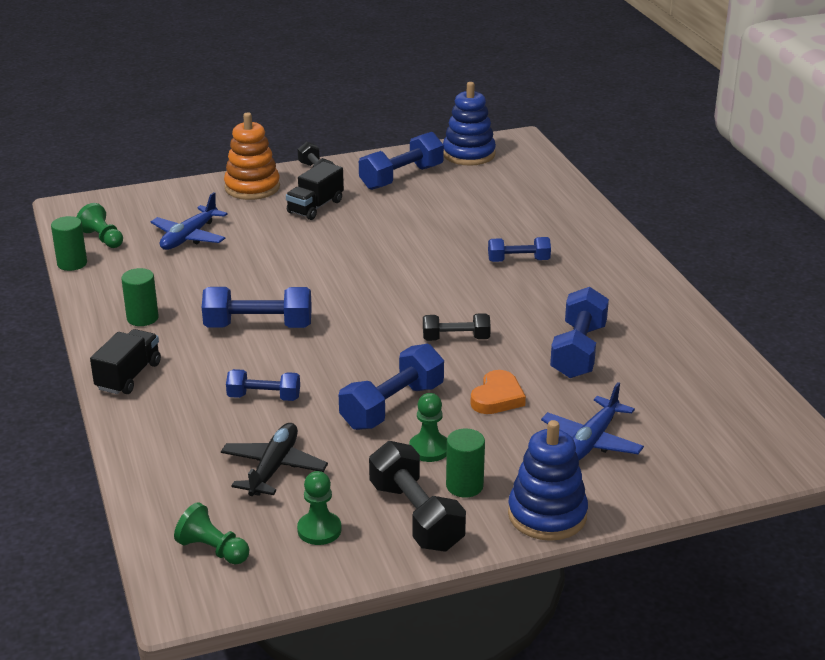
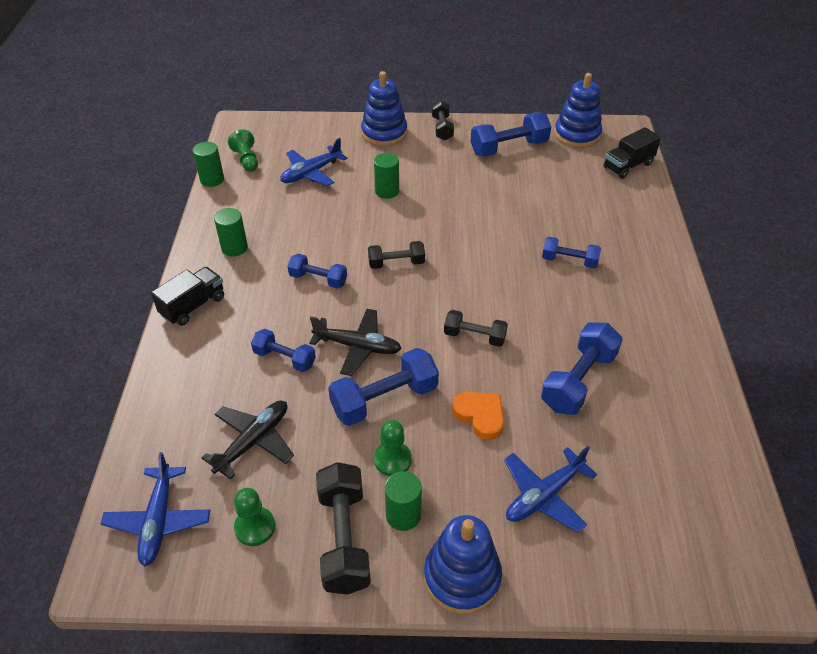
camera: 20 degrees right, 15 degrees up
(213, 550) = (159, 521): green pawn -> blue plane
(252, 187) = (384, 133): orange stacking toy -> blue stacking toy
(258, 326) = (318, 279): blue dumbbell -> blue dumbbell, size x0.62
(288, 238) = (387, 191): none -> green cylinder
(315, 207) = (424, 164): black truck -> black truck (628, 166)
(337, 296) = (396, 263): none -> black dumbbell
(338, 371) = (358, 346): none -> black plane
(497, 397) = (480, 416): orange heart -> orange heart turned 90 degrees counterclockwise

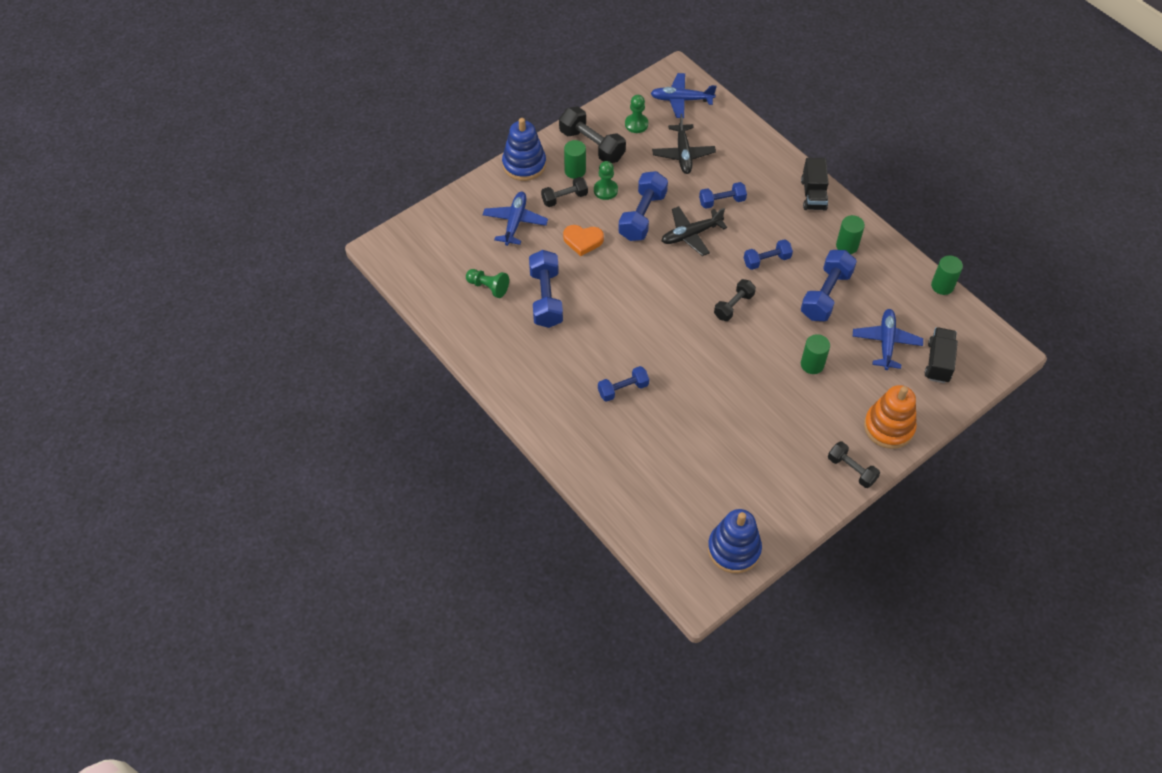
camera: 140 degrees right, 10 degrees up
(159, 521) = (681, 100): blue plane -> blue plane turned 45 degrees counterclockwise
(246, 160) = (947, 320): green pawn -> green pawn (488, 287)
(384, 133) = (888, 427): blue stacking toy -> orange stacking toy
(474, 336) = (631, 286): black dumbbell -> black dumbbell (564, 198)
(509, 148) = (773, 485): blue dumbbell -> blue dumbbell (826, 295)
(628, 166) = (658, 535): black truck -> black truck (938, 362)

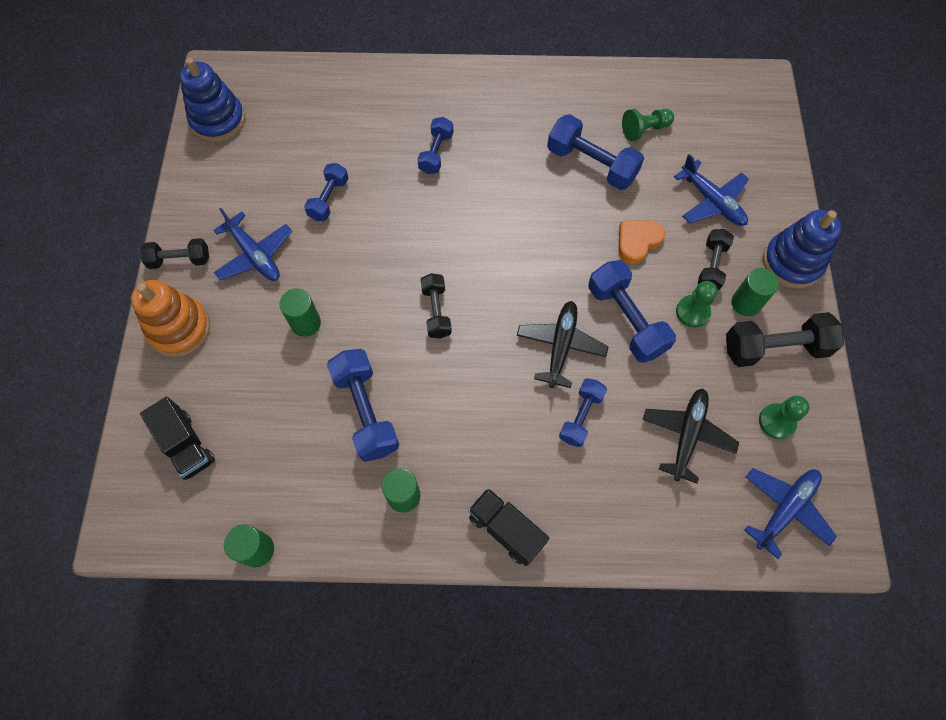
camera: 130 degrees right, 10 degrees up
(683, 154) = (687, 435): black plane -> black plane turned 75 degrees clockwise
(766, 260) = (461, 392): blue dumbbell -> blue dumbbell (329, 199)
(886, 342) = (258, 416): blue plane -> blue plane (255, 255)

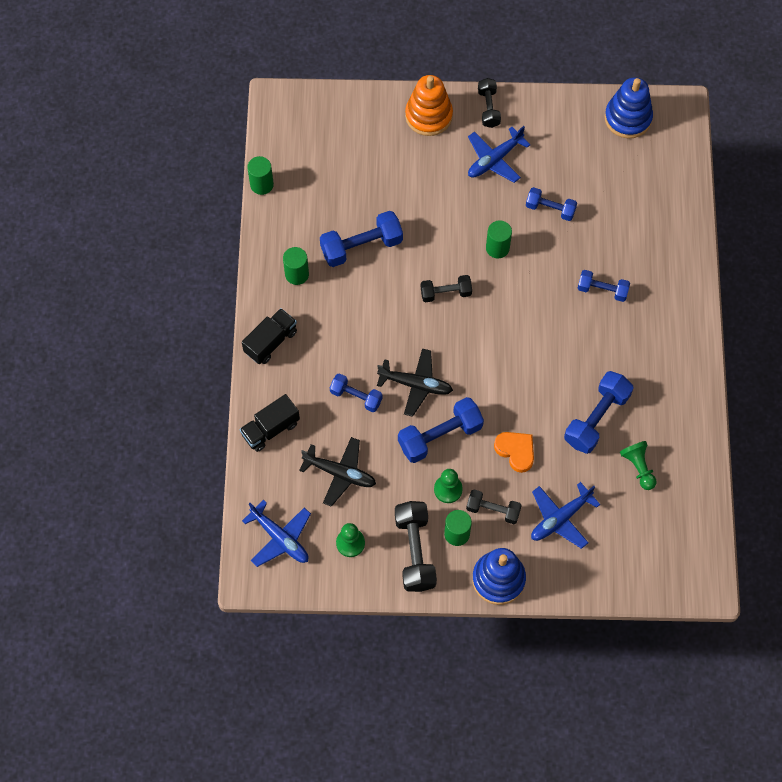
camera: 90 degrees right, 0 degrees up
(186, 445) = (337, 132): black truck -> black truck (270, 429)
(306, 323) = (434, 201): green cylinder -> green cylinder (497, 248)

